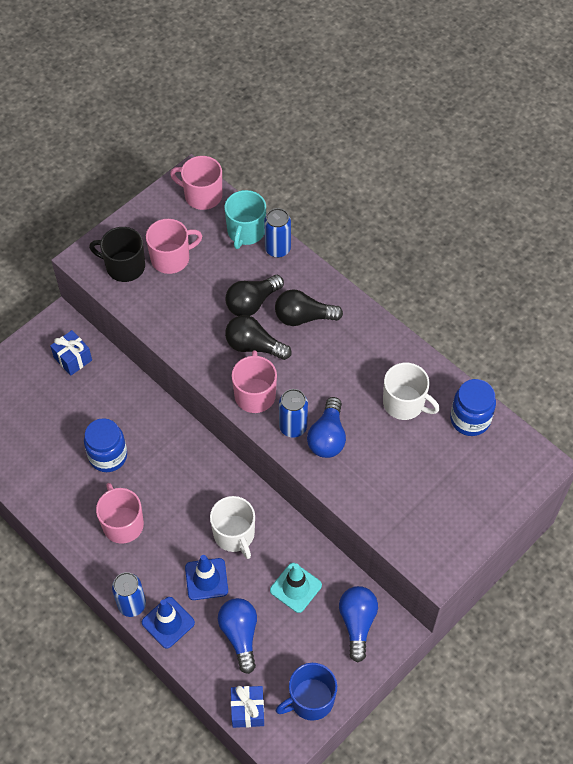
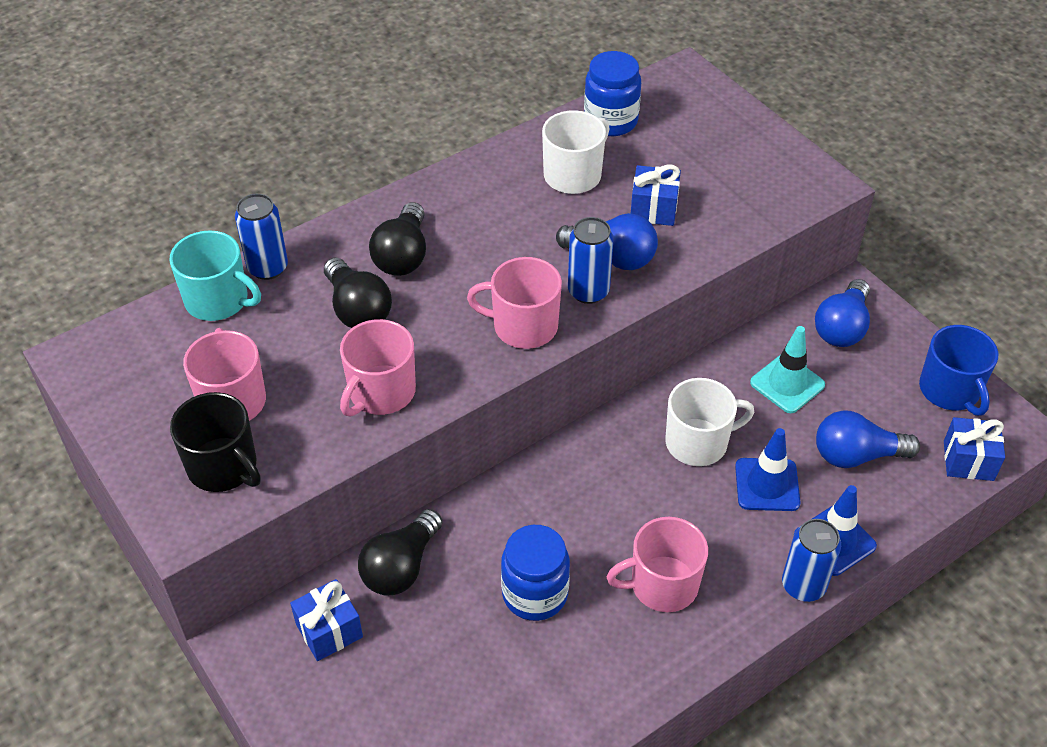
camera: 80 degrees left, 10 degrees down
(124, 266) = (223, 467): black mug -> black mug turned 75 degrees counterclockwise
(202, 195) = (120, 346): pink mug -> pink mug (381, 392)
(254, 346) = (437, 317): black light bulb -> black light bulb (401, 567)
(357, 623) = (842, 327): blue light bulb -> blue light bulb turned 75 degrees counterclockwise
(381, 457) = (653, 209): none -> blue gift

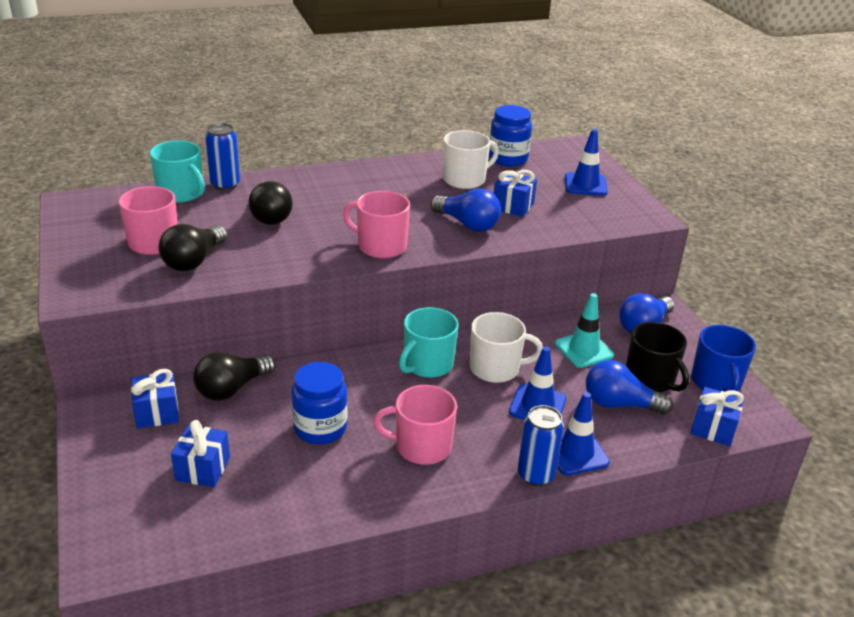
camera: 15 degrees right, 15 degrees down
(223, 467) = (123, 273): black mug -> black mug (650, 379)
(381, 392) = (257, 259): pink mug -> none
(403, 255) = (320, 196): black light bulb -> black light bulb (194, 261)
(427, 695) = (203, 469): none -> blue gift
(588, 291) = (439, 238): blue can -> none
(616, 459) = (427, 364): none -> turquoise mug
(725, 145) = (585, 185): none -> blue traffic cone

